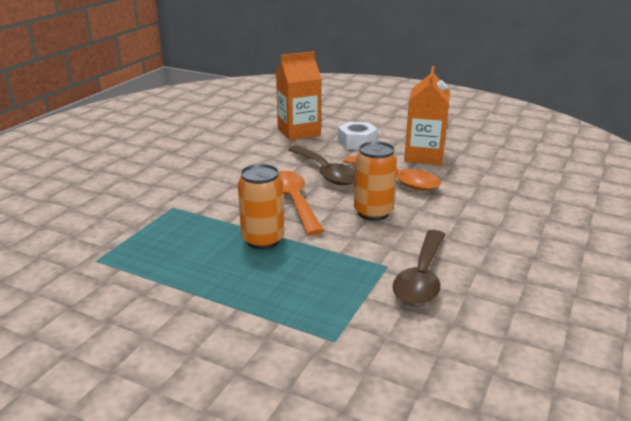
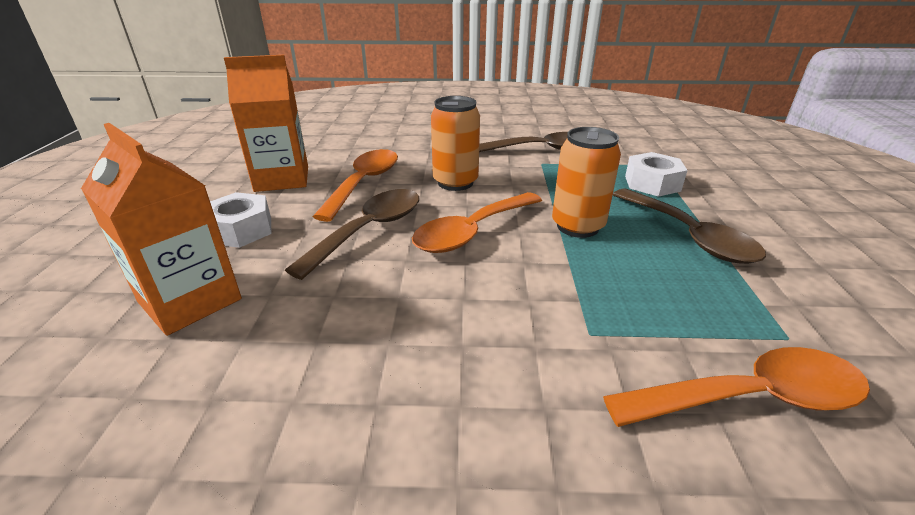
camera: 115 degrees left, 5 degrees up
(93, 227) = (750, 398): none -> orange spoon
(203, 282) = (689, 236): none -> brown spoon
(294, 311) = (652, 183): none -> white nut

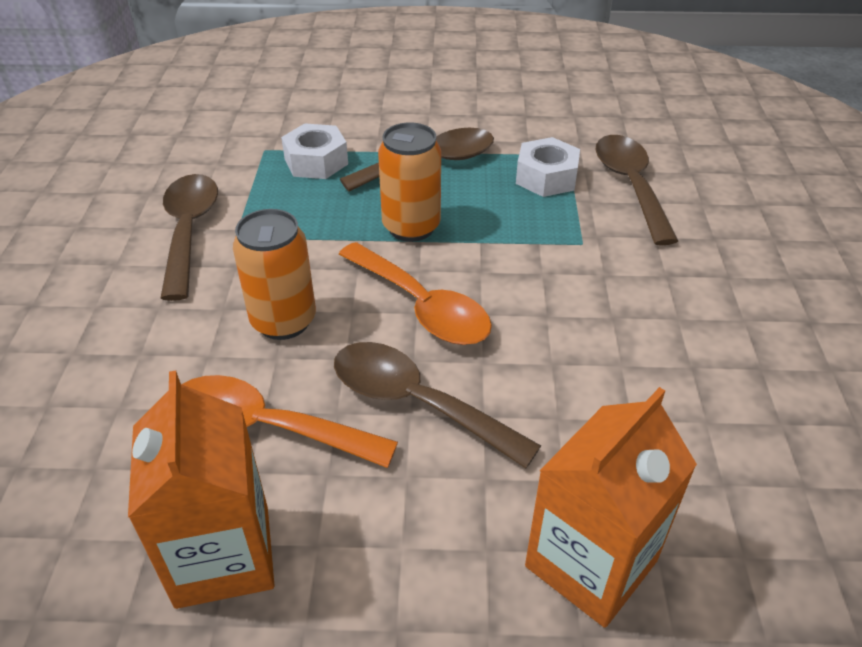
camera: 90 degrees left, 10 degrees up
(240, 230) = (413, 563): white nut -> white nut (546, 177)
(750, 398) = (630, 186): orange spoon -> brown spoon

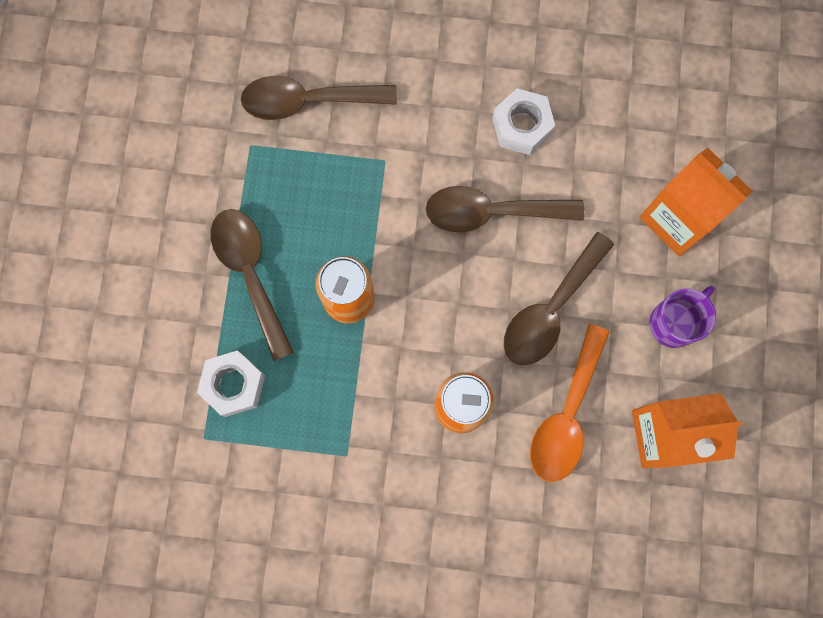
camera: 85 degrees left, 35 degrees up
(189, 231) = (335, 499): brown spoon -> brown spoon (491, 212)
(410, 563) = (674, 322): none -> purple mug
(422, 307) = (452, 298): orange spoon -> none
(546, 177) = (286, 171): white nut -> white nut (522, 126)

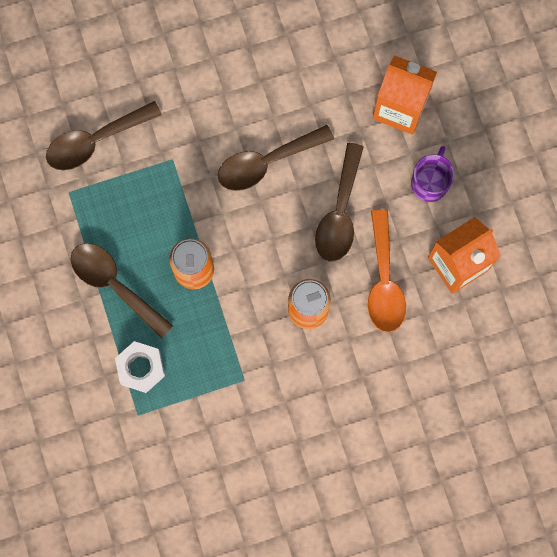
camera: 25 degrees left, 0 degrees up
(522, 126) = (259, 90): white nut -> none

